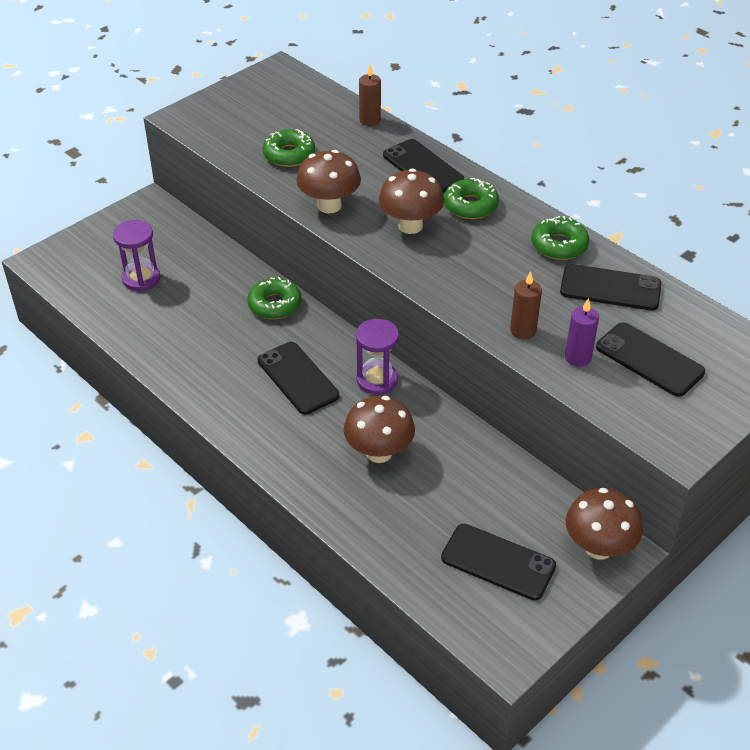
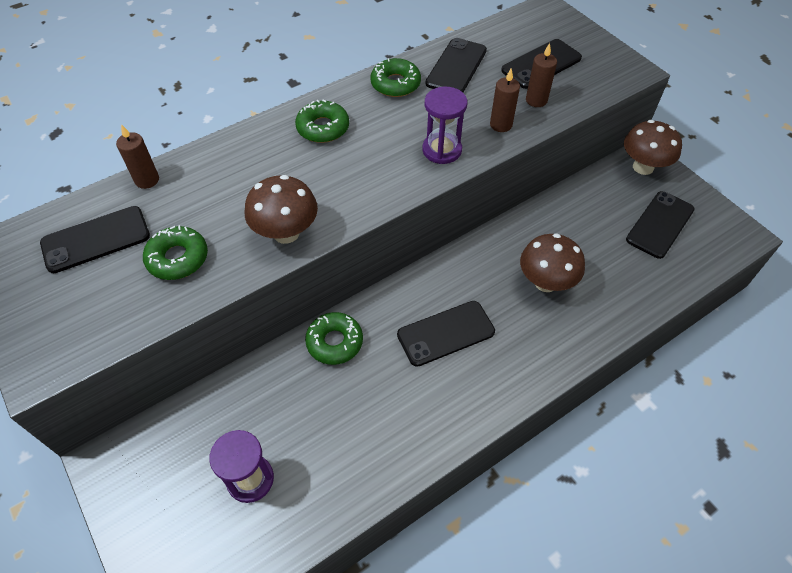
camera: 80 degrees left, 10 degrees up
(377, 380) = (457, 271): purple hourglass -> purple hourglass (442, 150)
(410, 226) = (340, 174): brown mushroom -> none
(423, 168) = (250, 151): black phone -> black phone (96, 239)
(577, 358) = (536, 100): purple candle -> brown candle

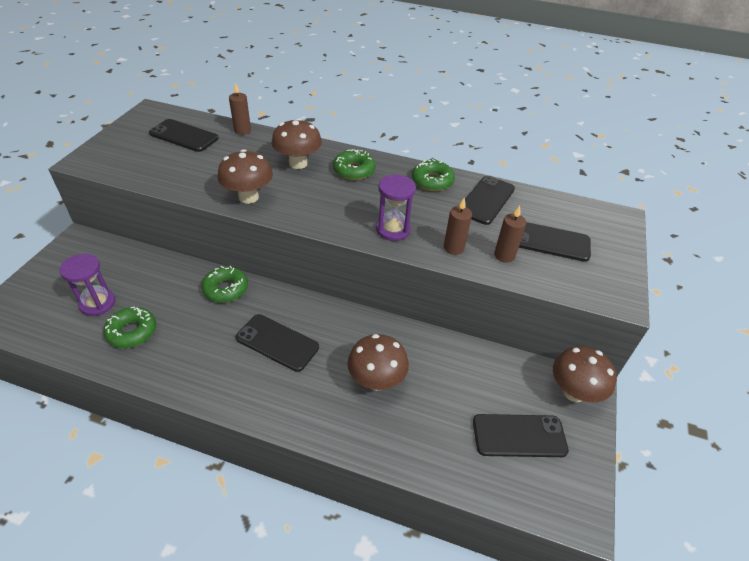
camera: 50 degrees right, 10 degrees down
(178, 258) = (193, 168): green donut -> green donut (132, 332)
(265, 164) = (298, 163): none -> brown mushroom
(456, 67) = (486, 200): black phone -> black phone turned 45 degrees counterclockwise

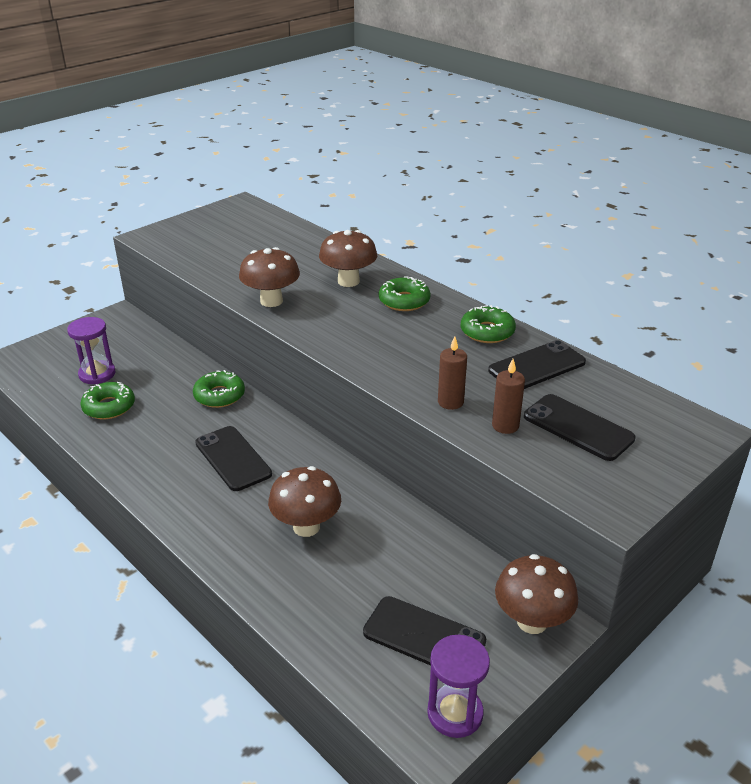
camera: 30 degrees right, 10 degrees down
(184, 136) = (254, 232): black phone -> none
(242, 130) = (317, 238): brown candle -> none
(393, 230) = (396, 367): purple hourglass -> purple hourglass (455, 713)

